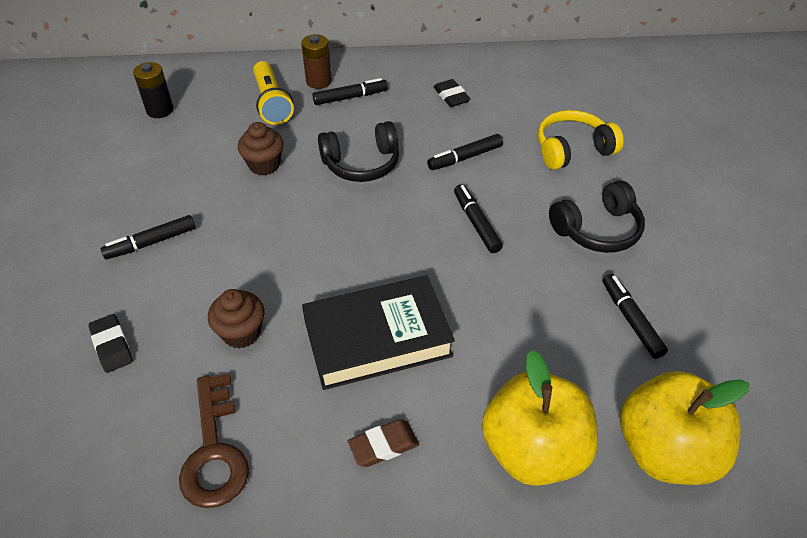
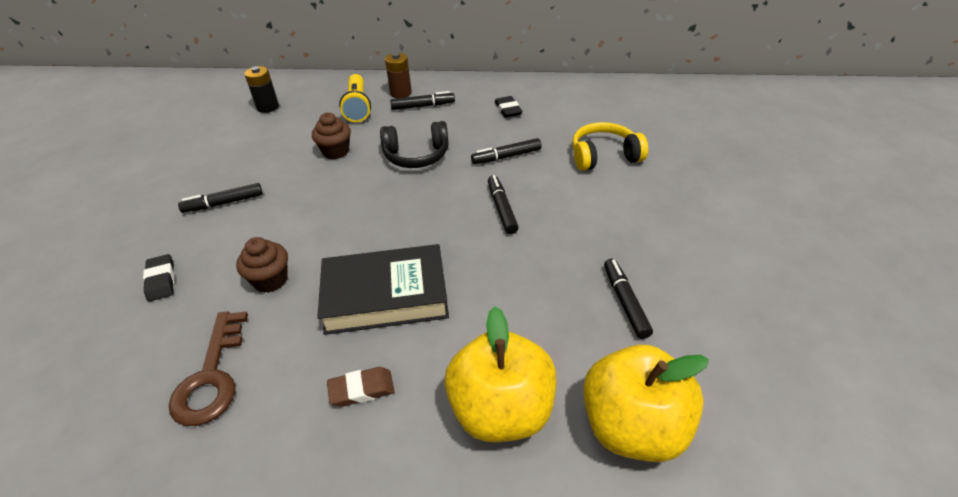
camera: 10 degrees right, 5 degrees down
(597, 229) = (611, 222): black headphones -> none

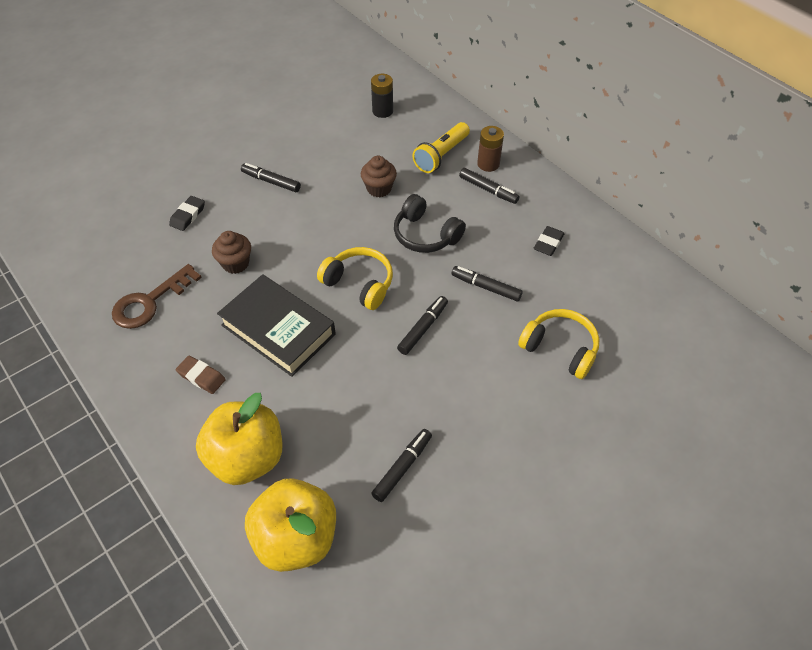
camera: 45 degrees right, 10 degrees up
(410, 217) = (359, 284): none -> yellow headphones

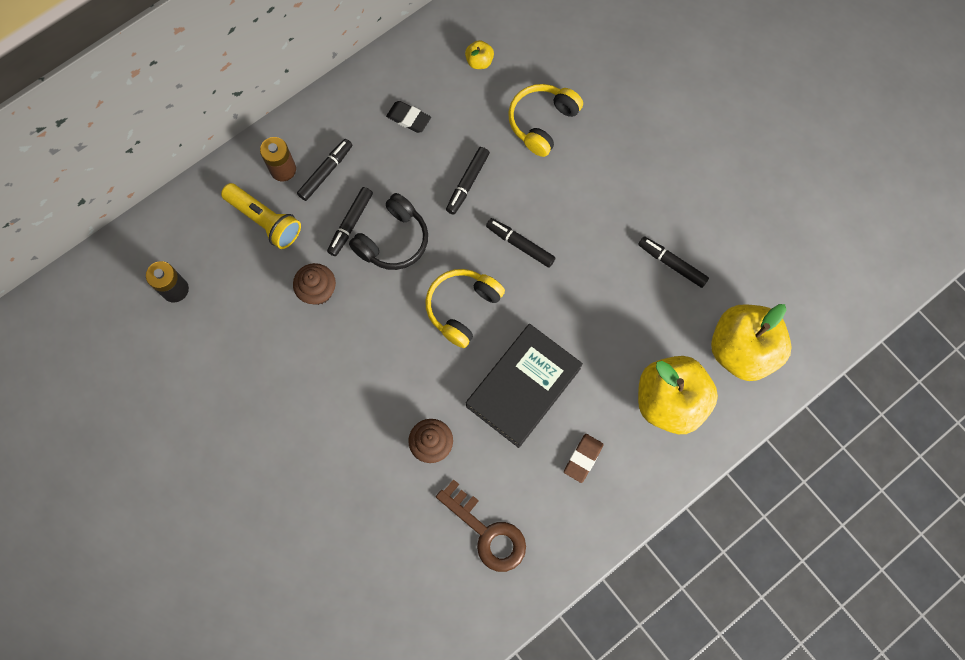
camera: 90 degrees left, 20 degrees up
(188, 215) = (354, 513): black eraser -> none
(271, 182) = (300, 419): black marker -> black marker (351, 224)
(620, 296) = (479, 62): none -> yellow apple

